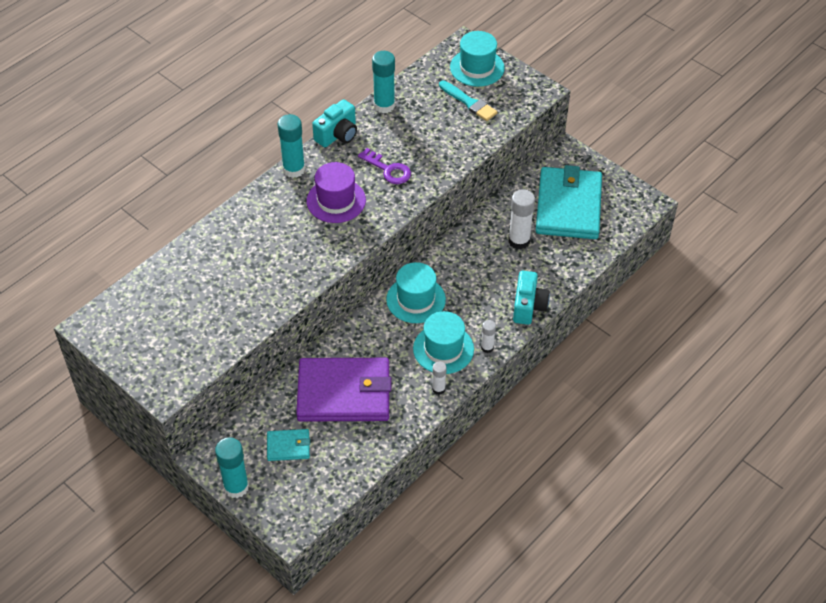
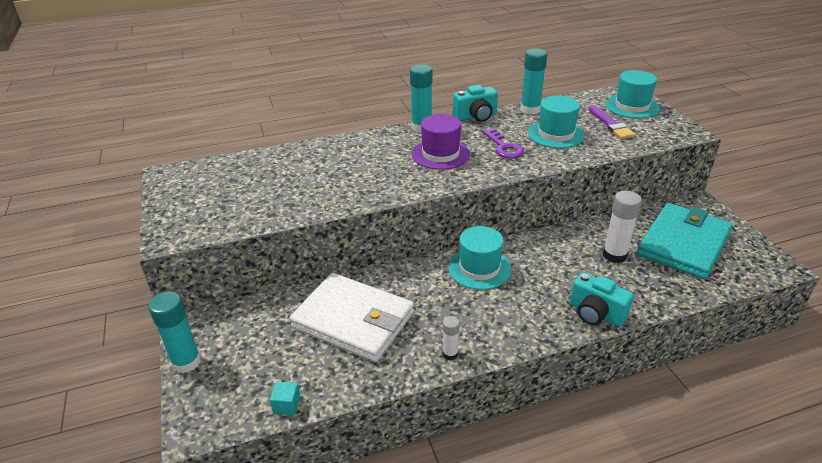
camera: 30 degrees right, 15 degrees down
(288, 446) = (264, 346): turquoise wallet -> none
(344, 393) = (353, 320): purple wallet -> white wallet
(345, 482) = (287, 405): none -> turquoise cube
(443, 349) = (479, 319): turquoise hat -> turquoise hat (556, 134)
(469, 102) = (610, 124): turquoise brush -> purple brush
(487, 347) = (527, 335): white glue stick -> none
(528, 306) = (596, 313): turquoise camera -> turquoise camera turned 90 degrees clockwise

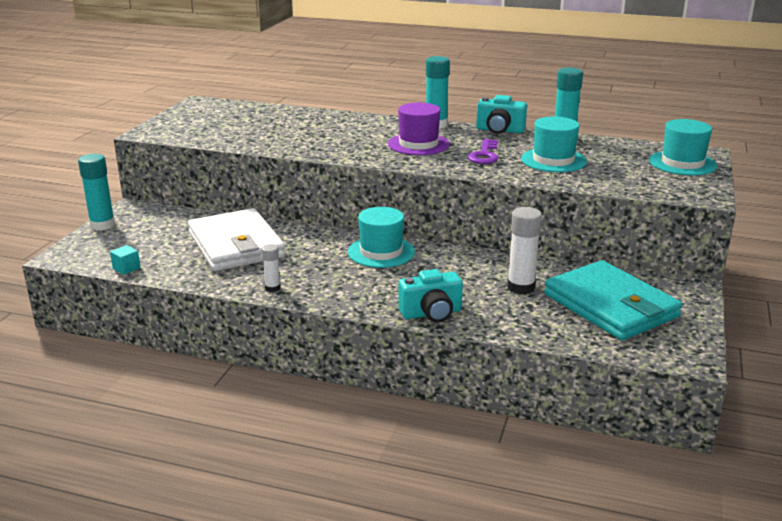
camera: 35 degrees right, 10 degrees down
(596, 313) = (431, 313): turquoise camera -> turquoise camera turned 90 degrees counterclockwise
(610, 124) = (627, 169): purple brush -> none
(683, 244) = (610, 305): turquoise wallet -> turquoise wallet turned 75 degrees clockwise

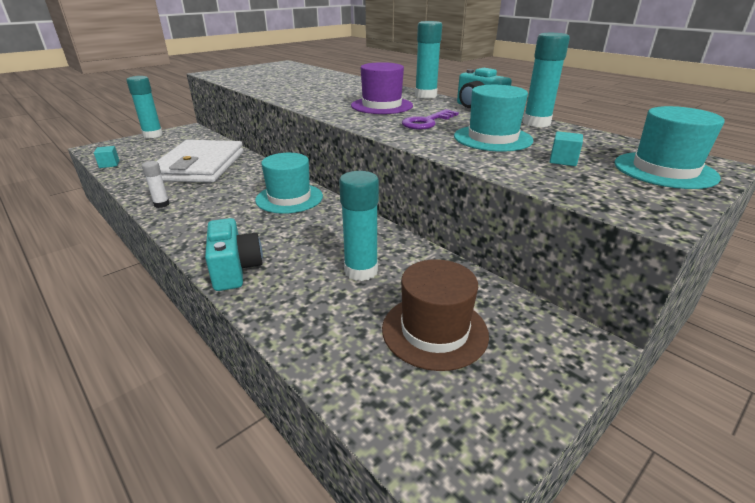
camera: 30 degrees right, 5 degrees up
(431, 313) = (235, 269): turquoise camera -> turquoise camera turned 120 degrees counterclockwise
(521, 287) = (361, 271): white glue stick -> turquoise glue stick
(610, 305) = (434, 331): turquoise wallet -> brown hat
(620, 169) = (563, 160): none -> turquoise cube

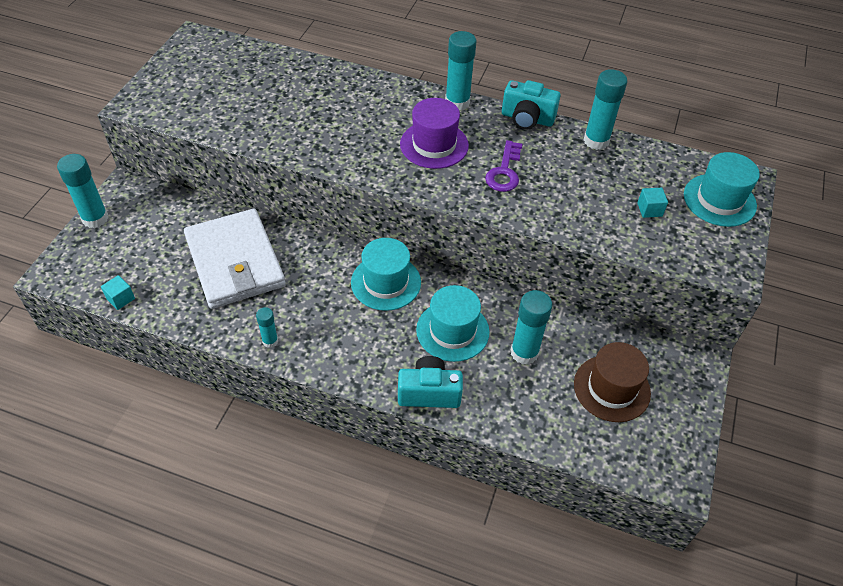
camera: 30 degrees left, 20 degrees up
(161, 204) = (270, 341): white glue stick -> turquoise glue stick
(235, 269) = (429, 393): turquoise camera -> turquoise camera turned 45 degrees counterclockwise
(492, 138) = (579, 187): turquoise hat -> turquoise hat (452, 331)

